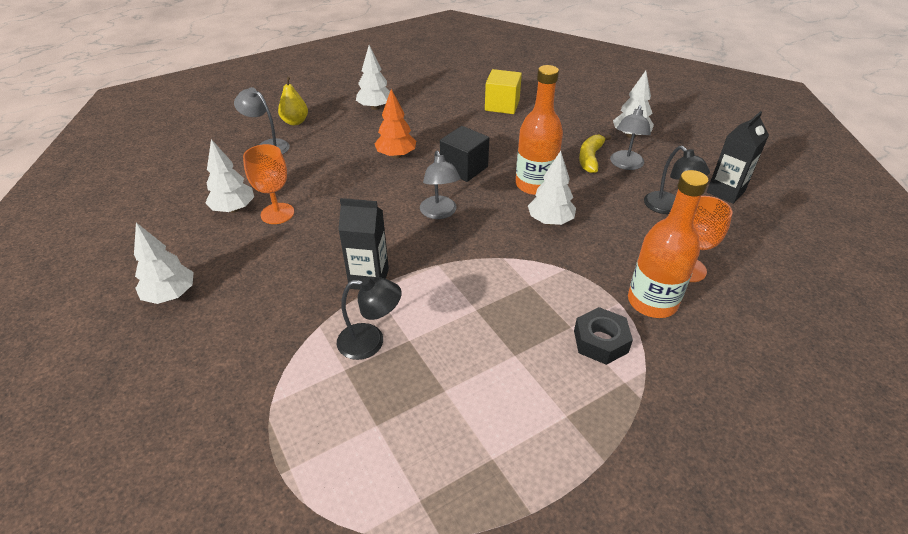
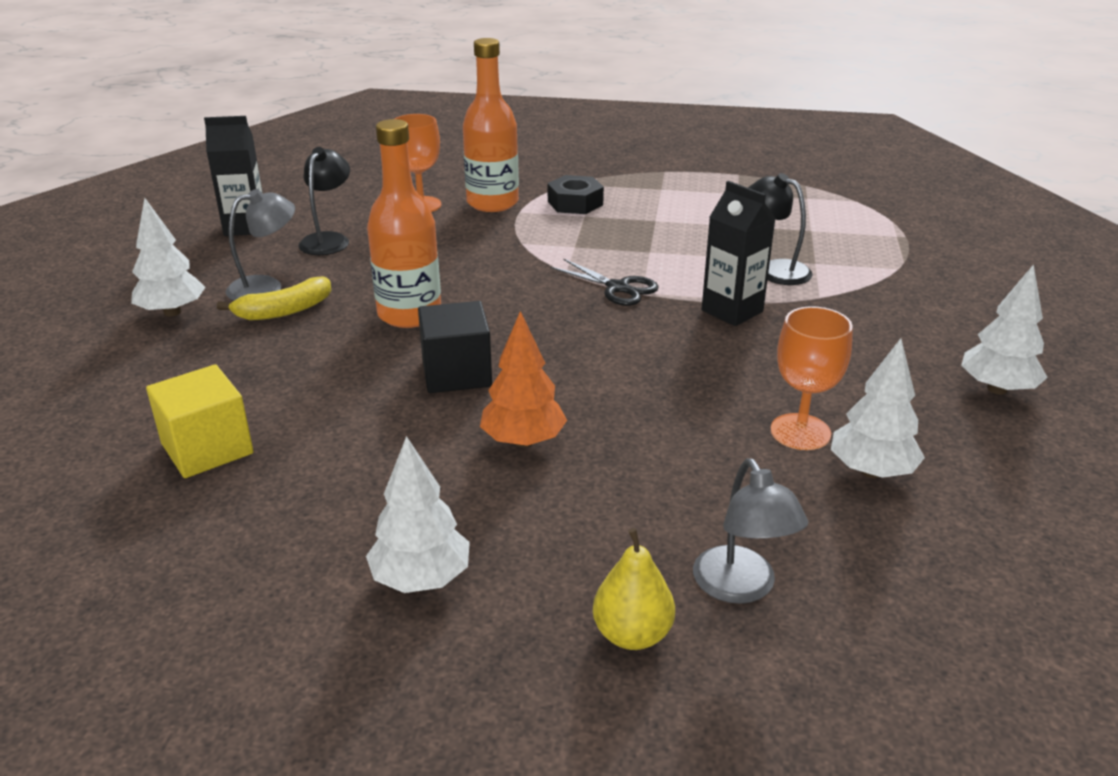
camera: 140 degrees left, 10 degrees down
(439, 213) = (572, 336): grey lamp -> none
(457, 261) = (617, 288): none -> black scissors
(550, 221) = (464, 278): white tree -> none

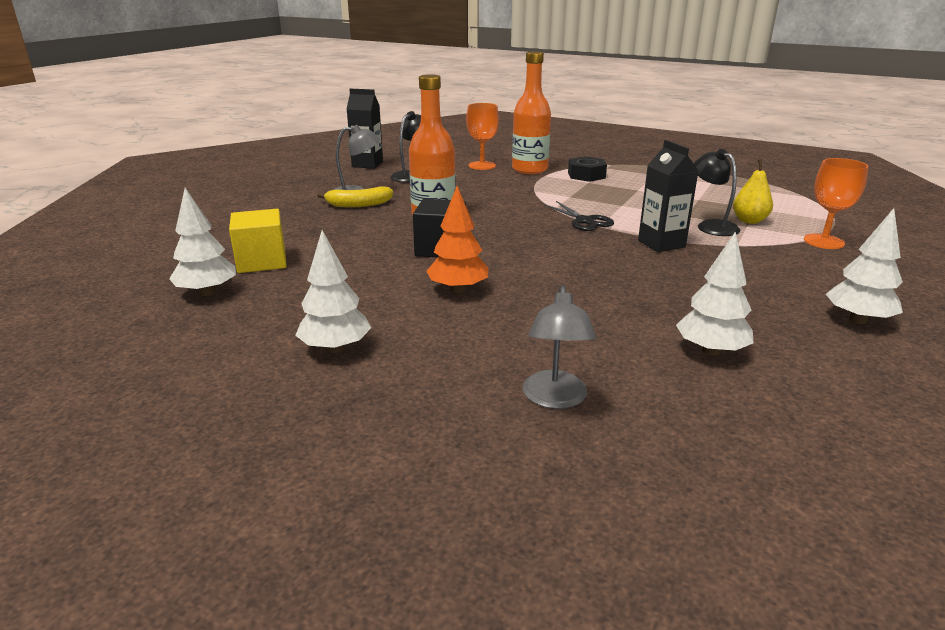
camera: 20 degrees right, 5 degrees down
(172, 312) = (294, 197): white tree -> white tree (207, 292)
(632, 634) = (454, 408): yellow pear -> yellow pear (749, 221)
(800, 432) = (667, 318): orange goblet -> orange goblet (823, 241)

